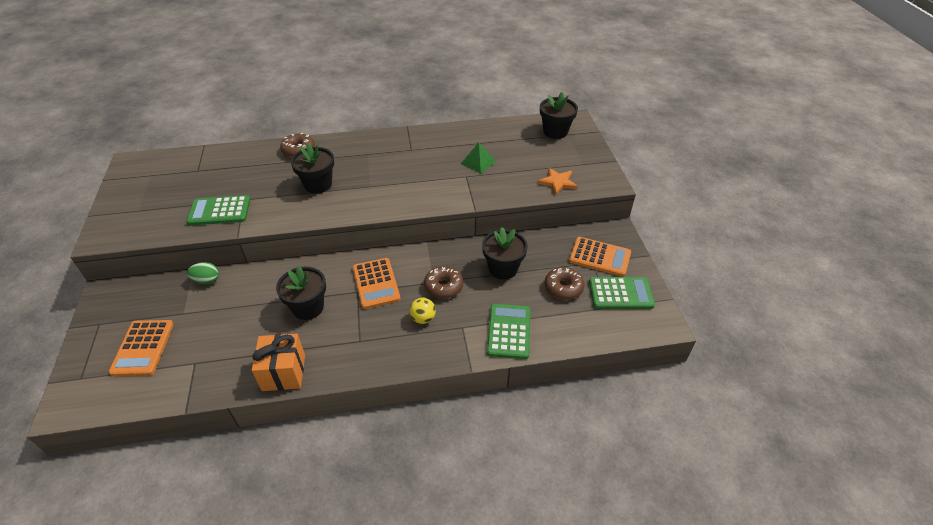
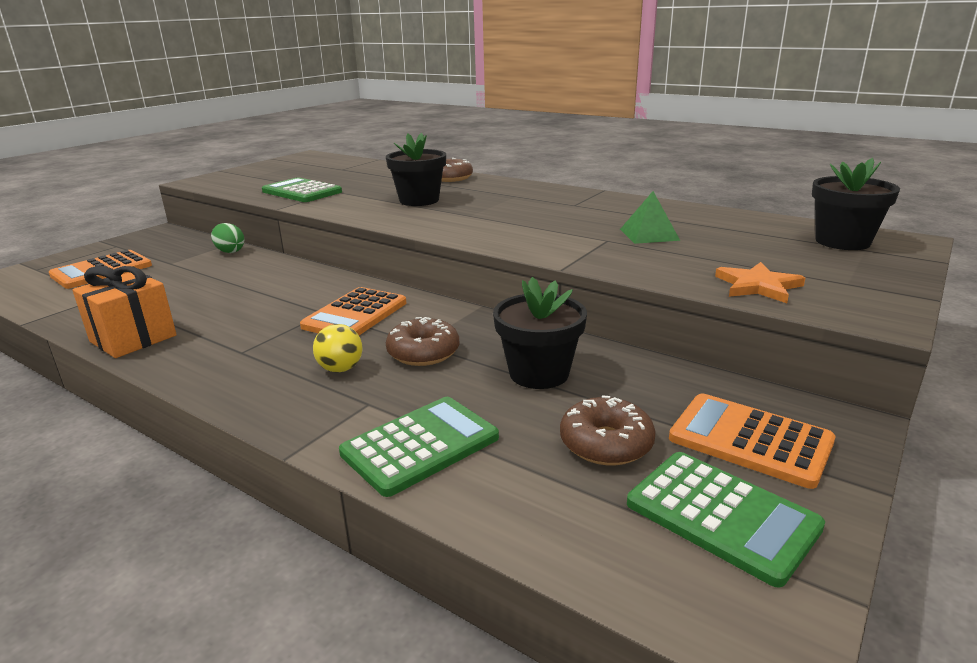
camera: 45 degrees right, 20 degrees down
(308, 307) = (257, 303): black flower pot -> none
(600, 257) = (750, 440): orange calculator -> orange calculator turned 150 degrees clockwise

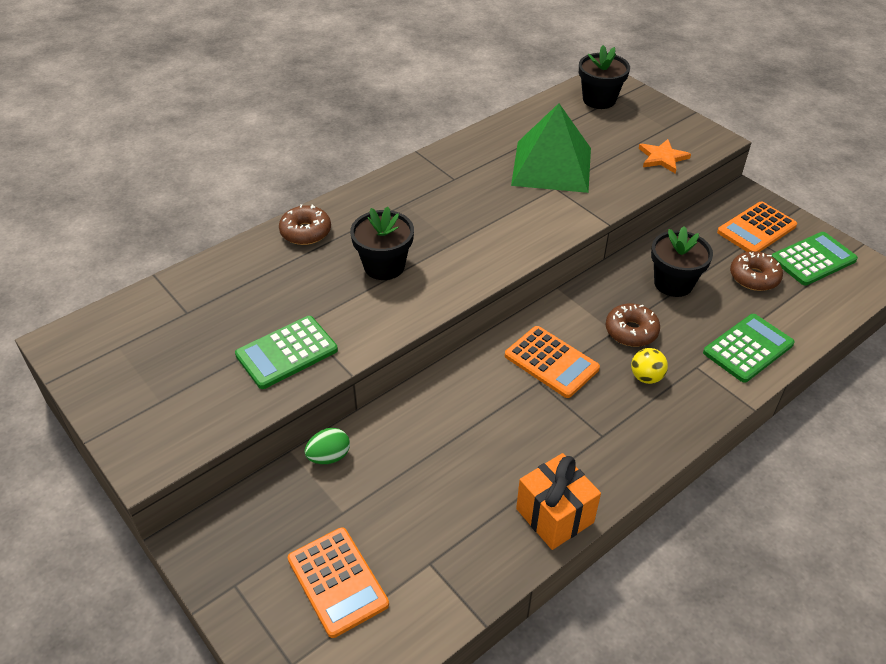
camera: 75 degrees left, 20 degrees up
(420, 445) = (748, 348): green calculator -> green calculator turned 75 degrees clockwise
(649, 234) = (551, 166): green pyramid -> green pyramid, size x2.13

